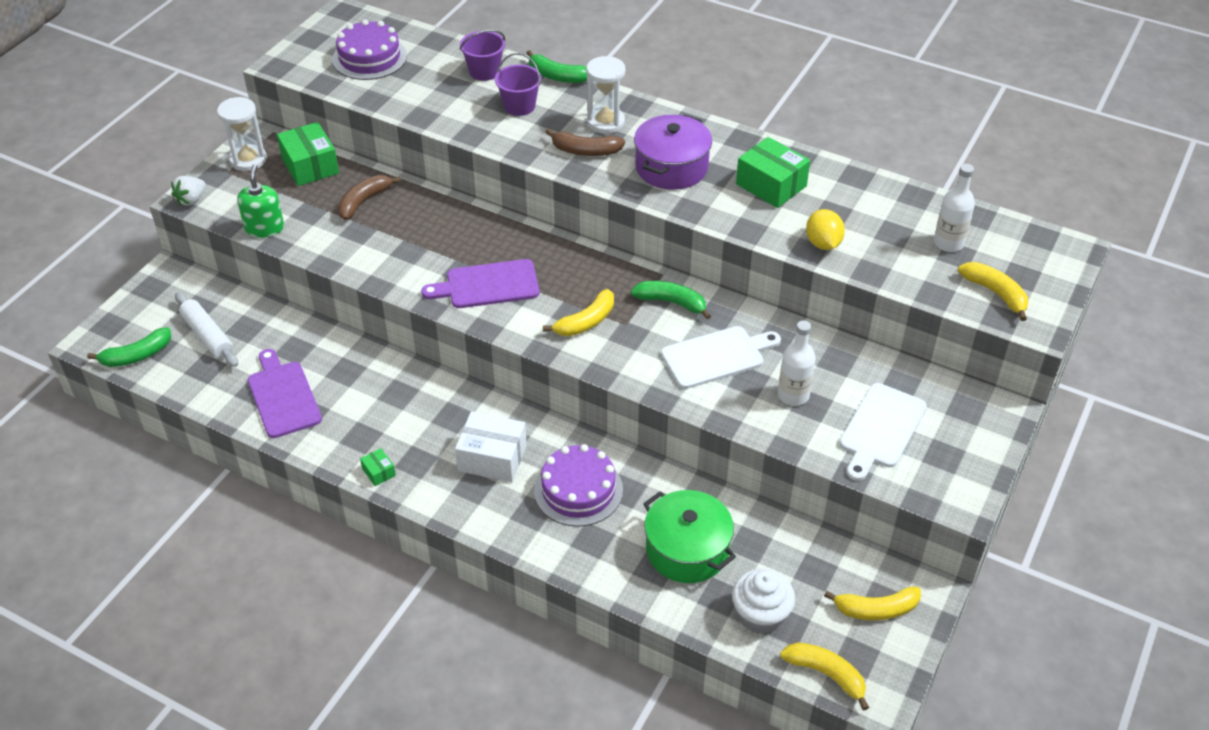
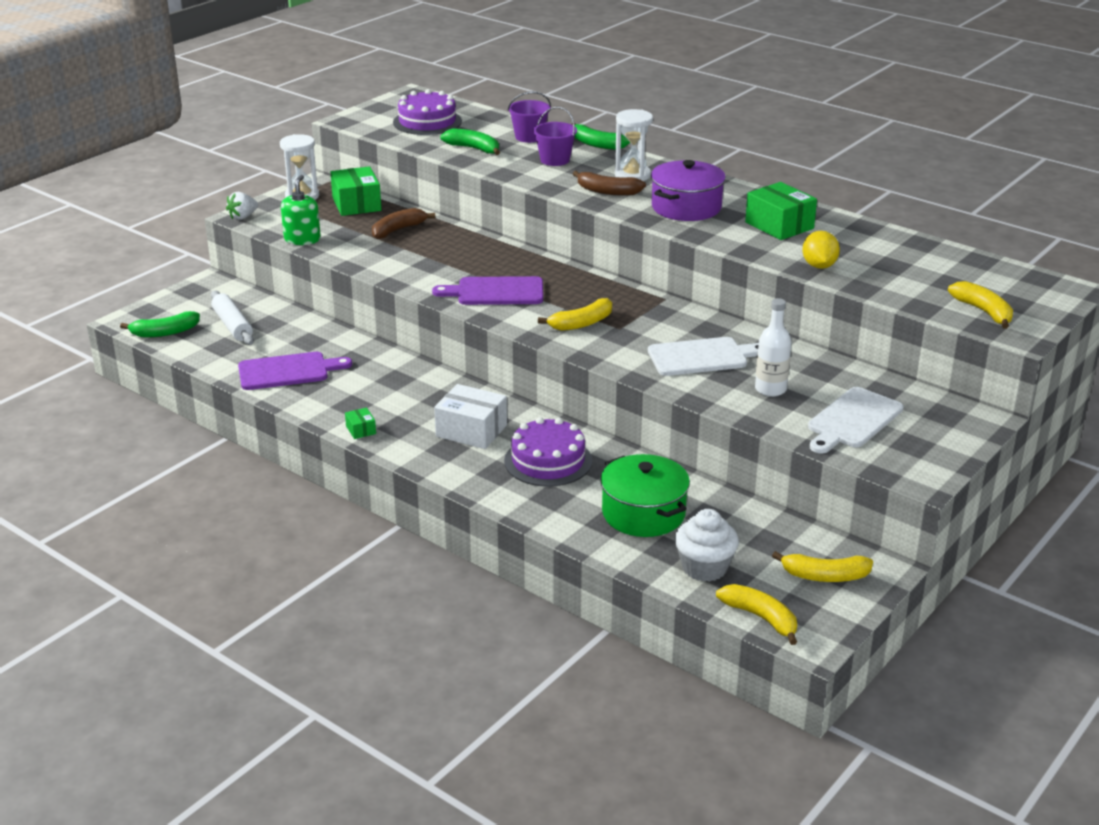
camera: 10 degrees right, 15 degrees down
(283, 396) = (288, 371): purple cutting board -> purple cutting board turned 90 degrees clockwise
(671, 302) = (668, 318): green banana -> green banana (473, 148)
(948, 243) = (945, 275): white bottle -> none

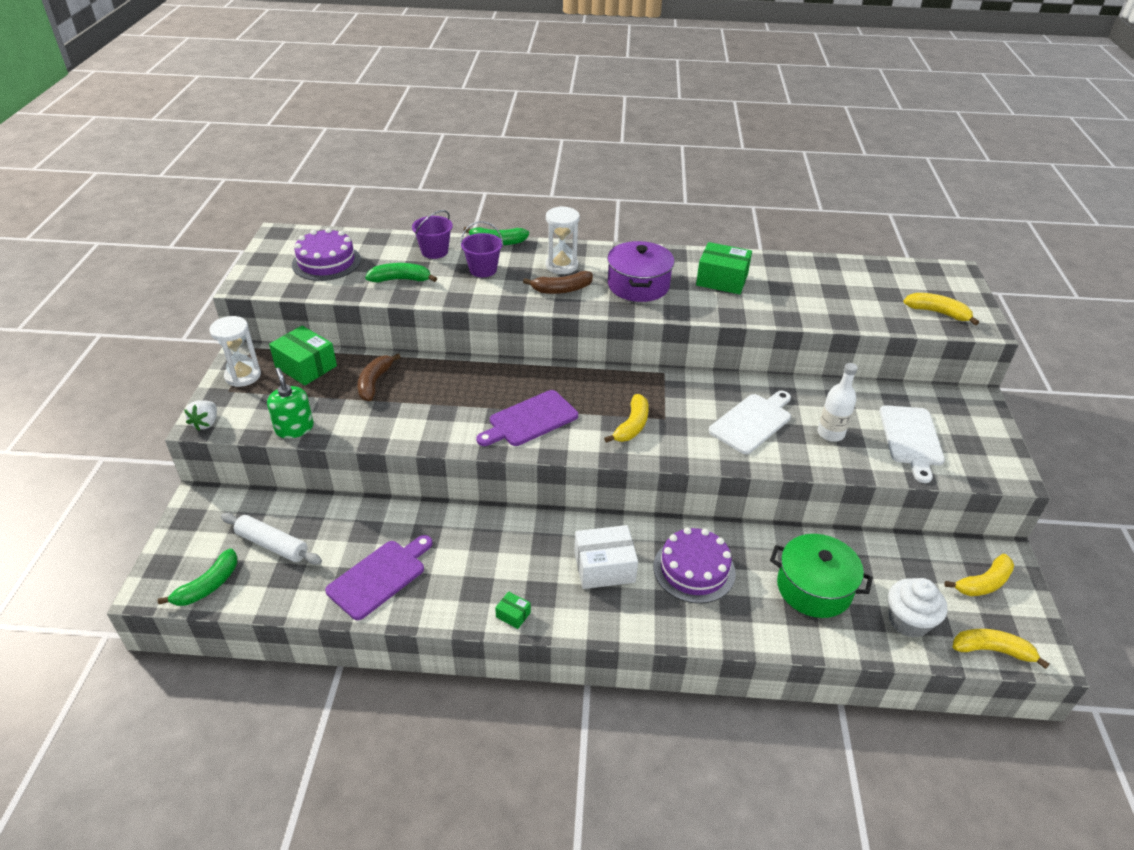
camera: 35 degrees left, 10 degrees up
(819, 266) = (793, 310): yellow lemon -> none

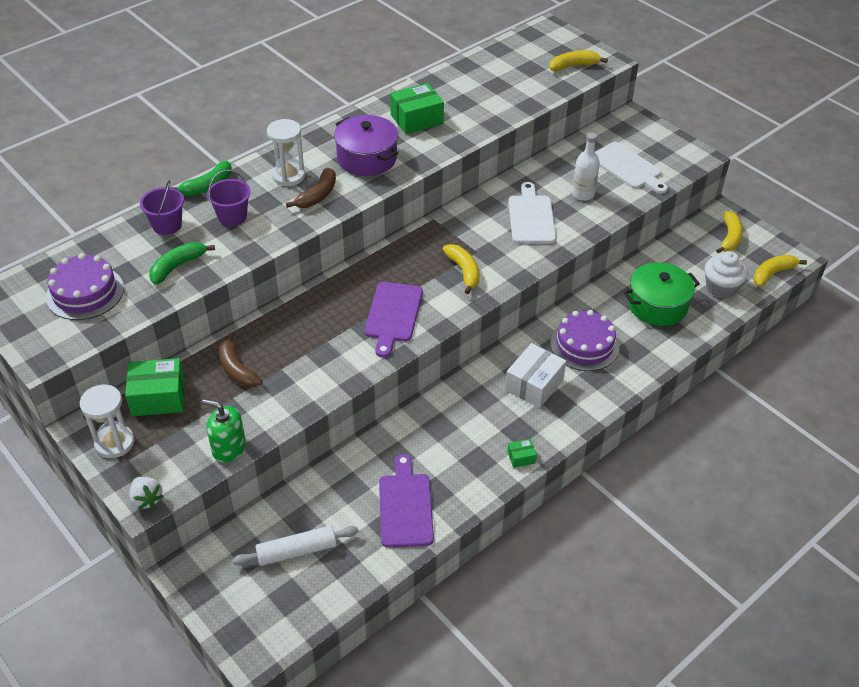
camera: 45 degrees left, 5 degrees up
(208, 586) = (293, 615): green banana -> none

